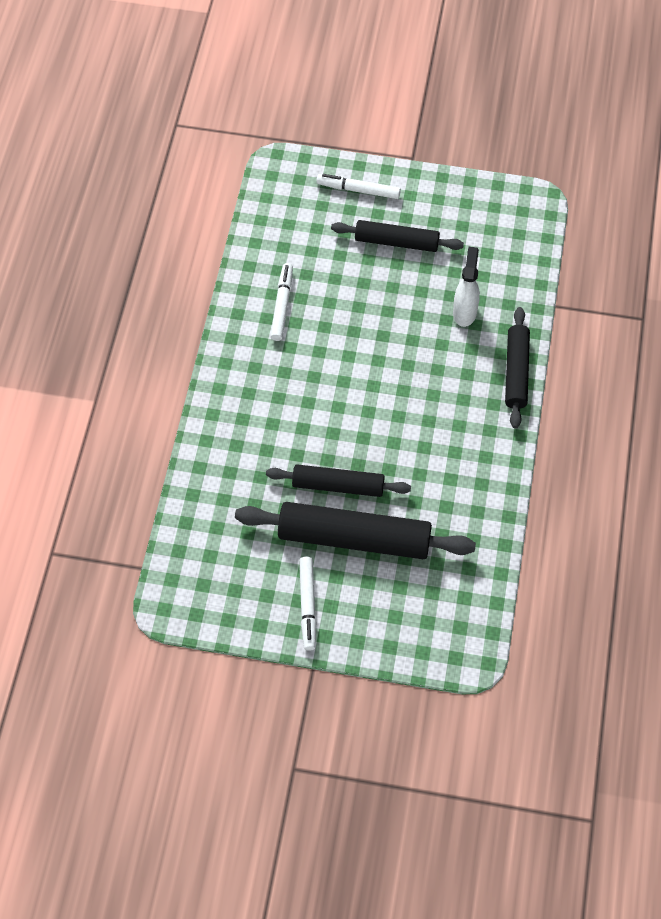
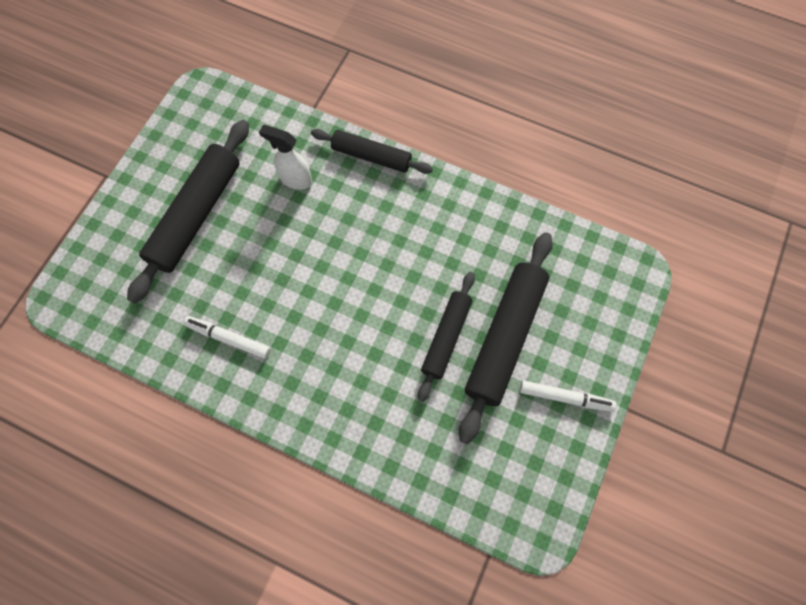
camera: 75 degrees left, 10 degrees up
(358, 190) = (122, 232): white marker -> none
(396, 242) = (196, 215): black rolling pin -> black rolling pin, size x1.62

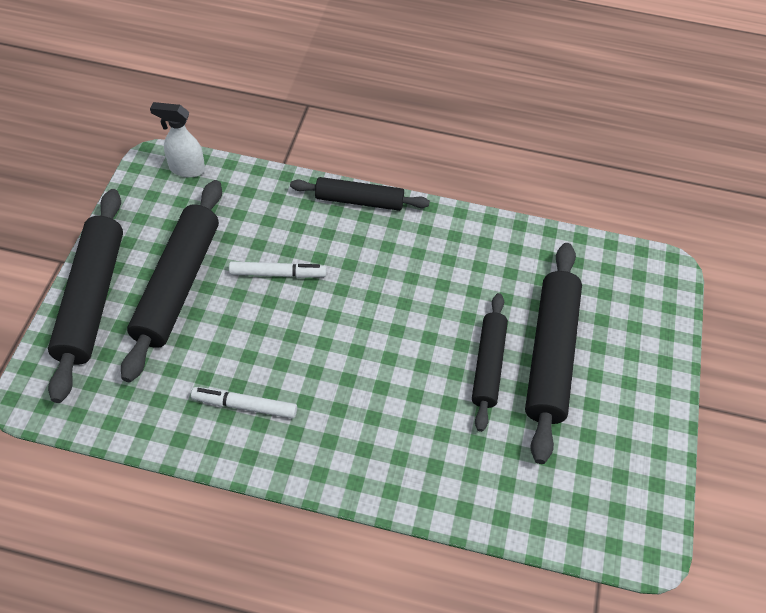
camera: 15 degrees left, 15 degrees down
(123, 217) = (92, 299): none -> black rolling pin
(295, 179) = (281, 234): white spray bottle -> white spray bottle (186, 169)
(565, 397) = (631, 404): white marker -> white marker (278, 274)

